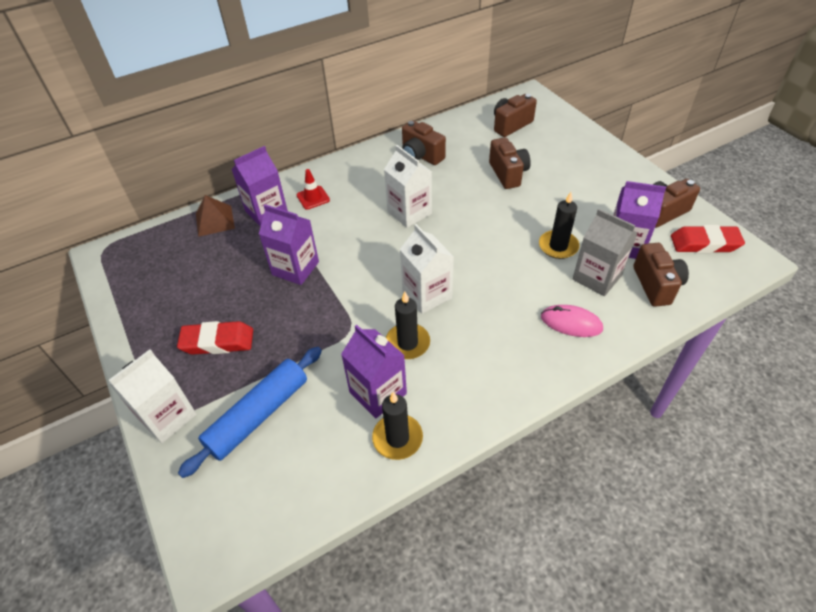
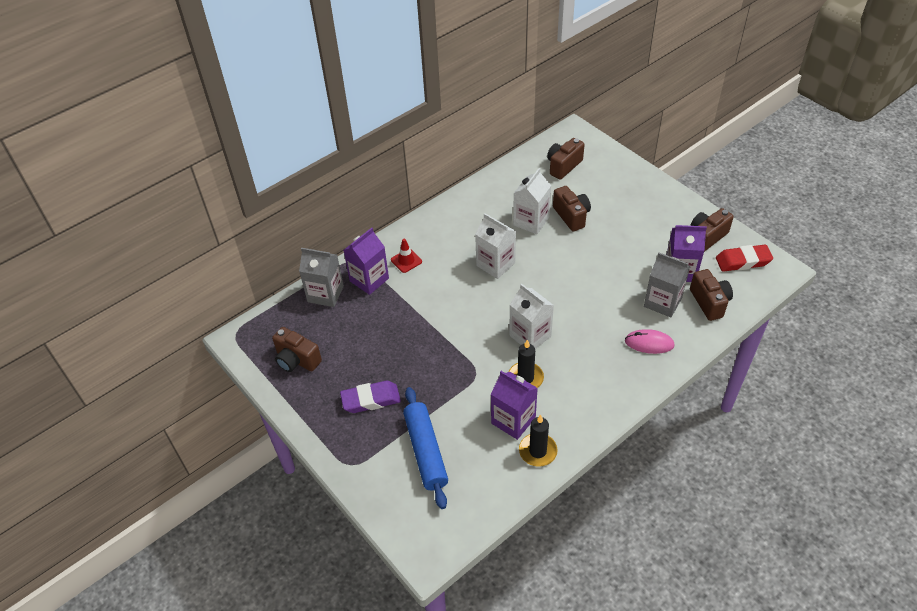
camera: 10 degrees left, 0 degrees up
(167, 417) = (354, 464): white carton -> white carton (531, 221)
(214, 220) = (325, 294): brown pyramid -> grey carton
(218, 342) = (371, 399): red eraser -> purple eraser
(258, 415) = (425, 451): blue rolling pin -> blue rolling pin turned 45 degrees counterclockwise
(295, 268) = (413, 328): purple carton -> none
(421, 156) = (490, 207): brown camera -> brown camera (297, 360)
(558, 246) = (627, 279): black candle -> none

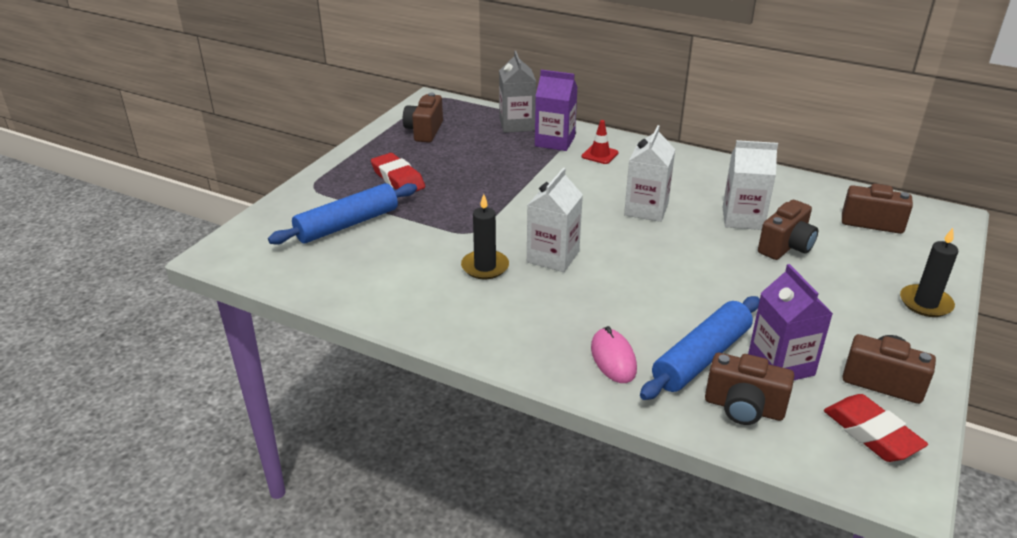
camera: 65 degrees right, 15 degrees down
(371, 399) = (398, 179): purple eraser -> red eraser
(513, 420) = (417, 271): purple carton -> none
(538, 451) = (380, 298): black candle -> black candle (925, 303)
(662, 302) = (701, 358): grey carton -> blue rolling pin
(709, 302) = (743, 408): brown camera -> brown camera turned 60 degrees clockwise

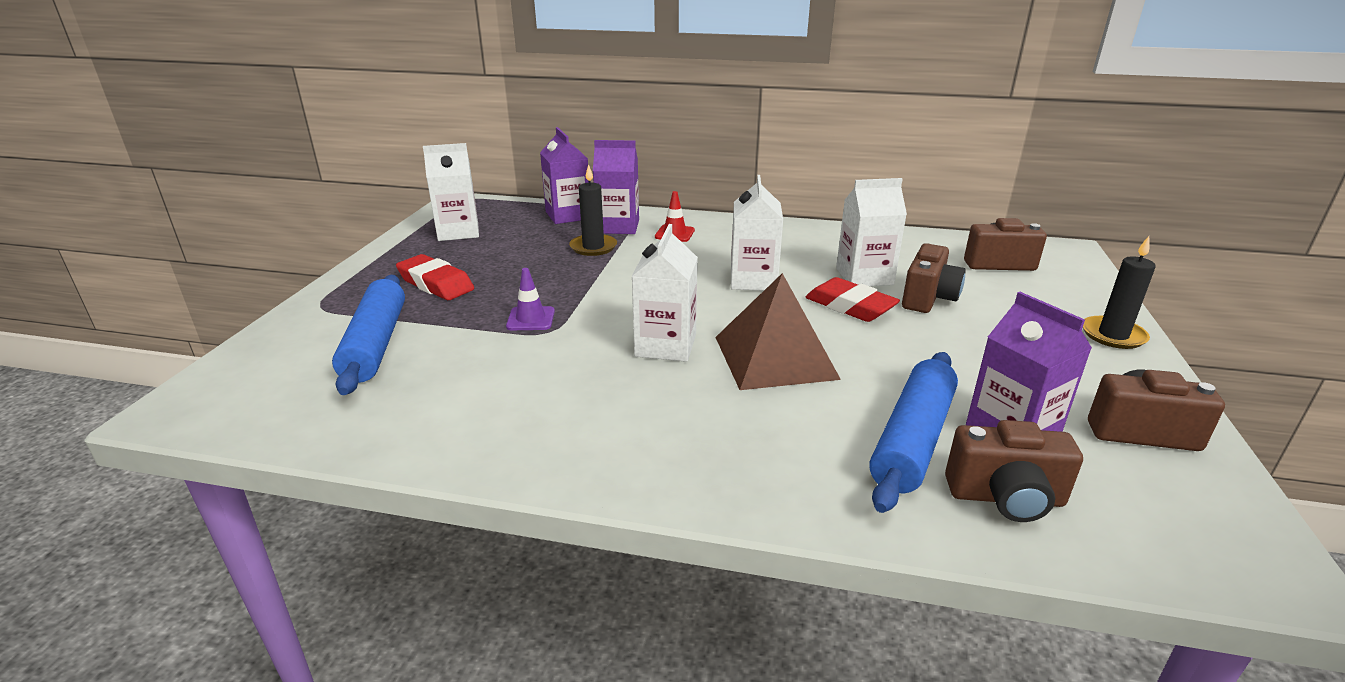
camera: 15 degrees left, 5 degrees down
(347, 224) = (375, 344): blue rolling pin -> blue rolling pin turned 45 degrees counterclockwise
(424, 131) = (458, 232): brown camera -> white carton
(460, 220) = (530, 319): none -> purple traffic cone
(485, 267) = (581, 370): black candle -> black candle (593, 247)
(517, 124) = (568, 215): grey carton -> purple carton
(613, 358) = (801, 461): pink mouse -> none
(631, 279) = (775, 357): none -> brown pyramid
(871, 433) = (1179, 501): red eraser -> red eraser (850, 307)

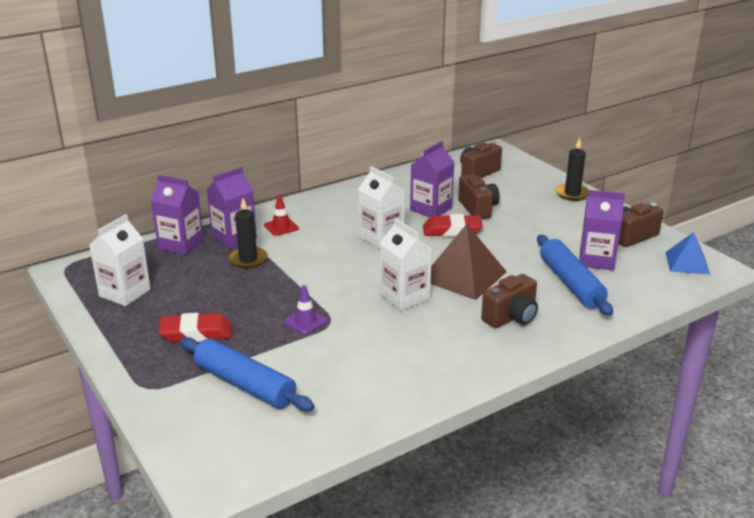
camera: 45 degrees left, 0 degrees up
(864, 276) = (431, 209): white carton -> purple carton
(1005, 498) = (628, 288): brown camera -> brown camera (511, 317)
(1202, 522) = (687, 263): none -> blue pyramid

